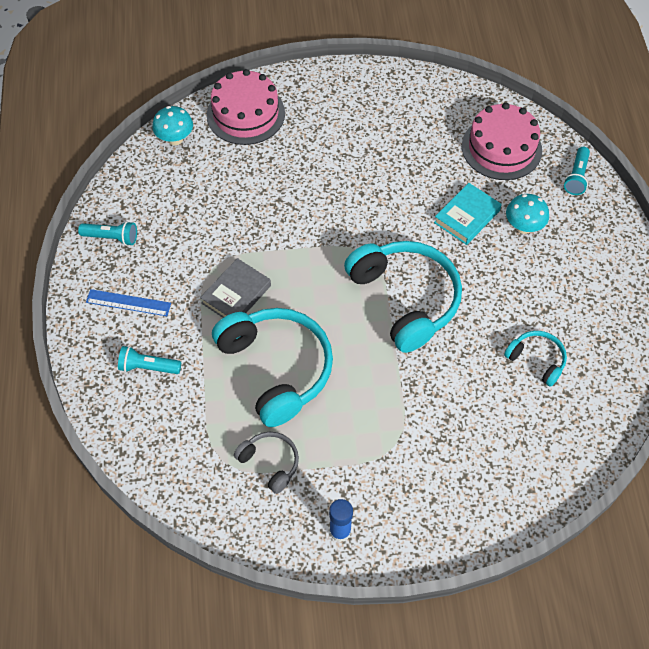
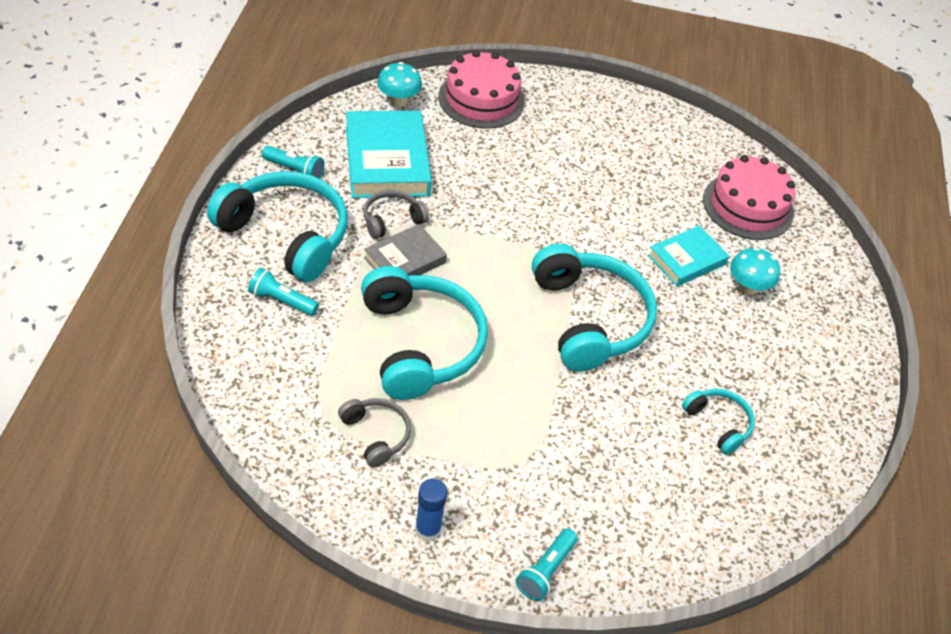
camera: 10 degrees right, 10 degrees down
(128, 303) = (286, 234): blue ruler -> turquoise headphones
(187, 202) = (387, 161): none -> turquoise book
(211, 259) = (392, 220): none -> grey headphones
(576, 177) = (823, 257): turquoise flashlight -> turquoise flashlight (545, 571)

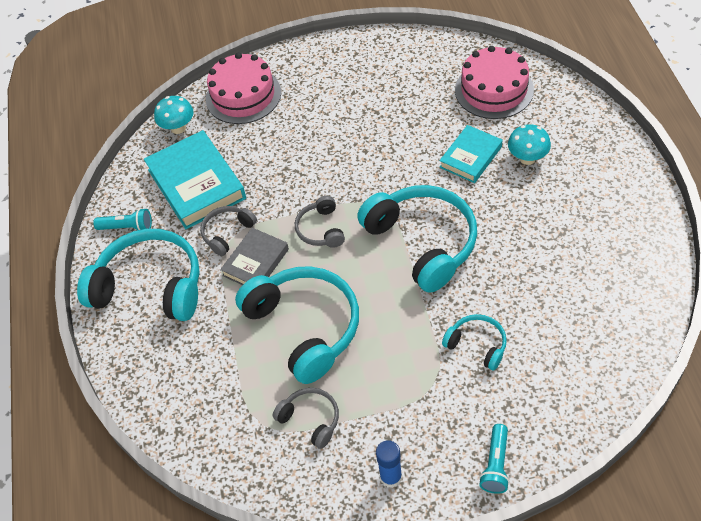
camera: 10 degrees left, 5 degrees up
(281, 301) = (177, 344): turquoise flashlight -> none
(489, 259) = (321, 229): none -> grey headphones
(718, 423) = (562, 281): turquoise headphones -> turquoise headphones (477, 345)

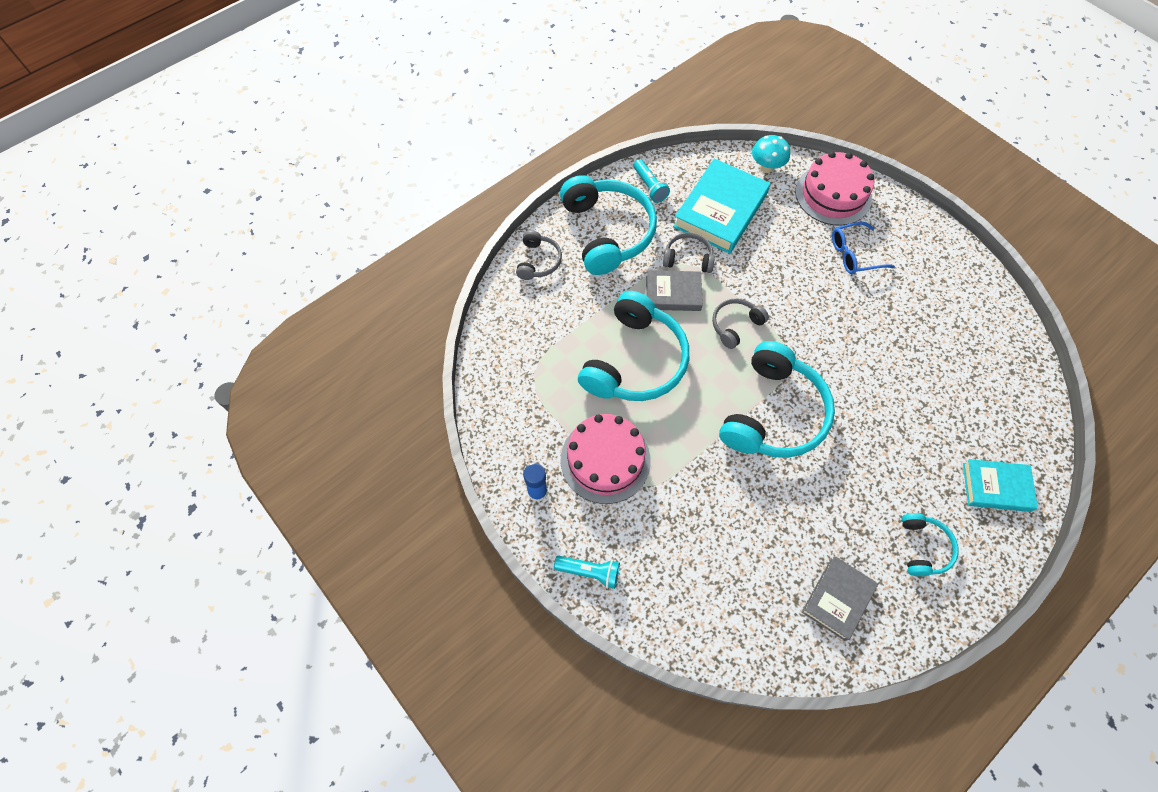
camera: 55 degrees right, 10 degrees up
(311, 110) = (854, 254): none -> blue glasses
(311, 419) = (556, 407): grey headphones -> grey headphones (538, 261)
(471, 157) = (894, 411): turquoise book -> turquoise book (996, 487)
(477, 345) = (695, 506): turquoise headphones -> turquoise headphones (923, 547)
(494, 90) = (991, 396): pink cake -> pink cake (605, 460)
(495, 465) = (589, 572): turquoise flashlight -> turquoise flashlight turned 150 degrees counterclockwise
(527, 158) = (928, 463): turquoise mushroom -> none
(611, 278) = (837, 599): none -> grey book

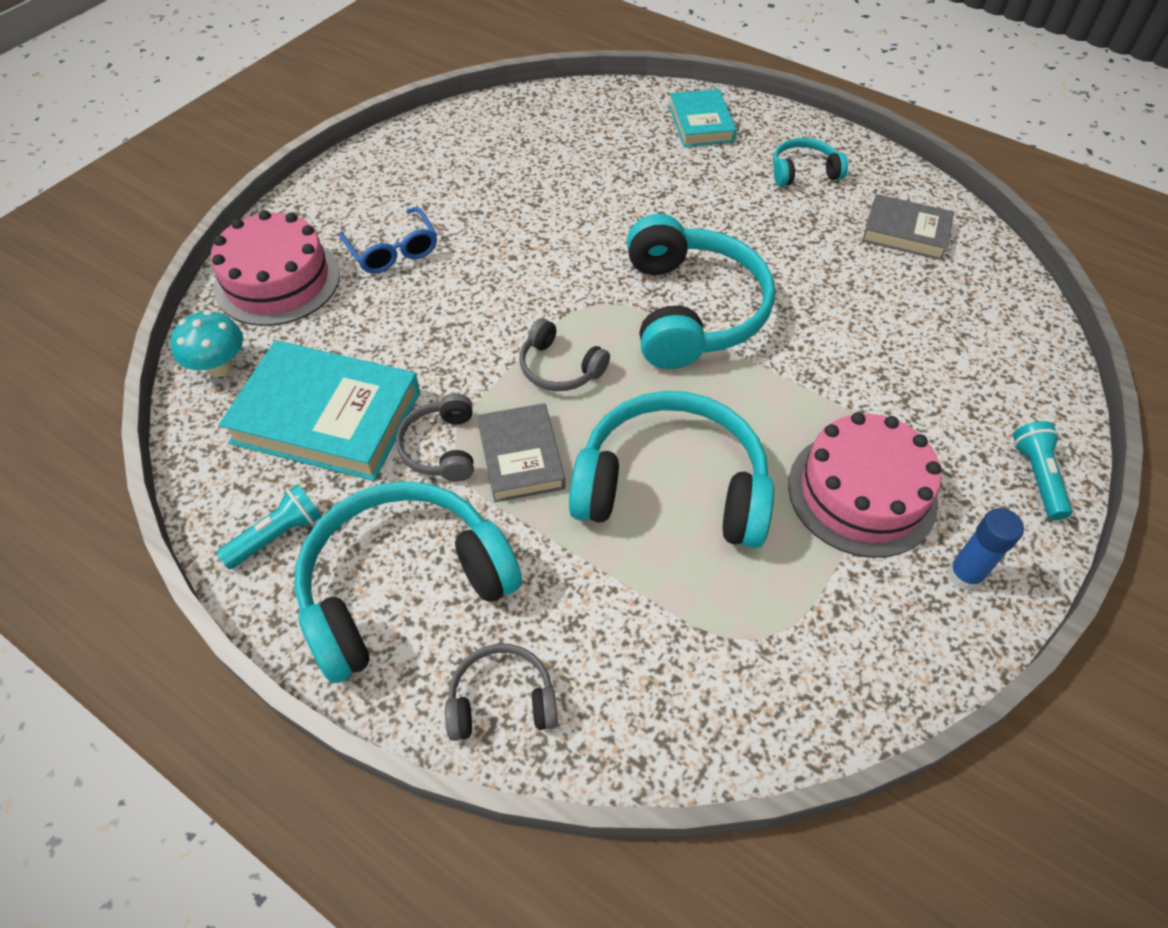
camera: 105 degrees left, 10 degrees down
(773, 413) = (692, 310): turquoise headphones -> turquoise headphones turned 75 degrees clockwise

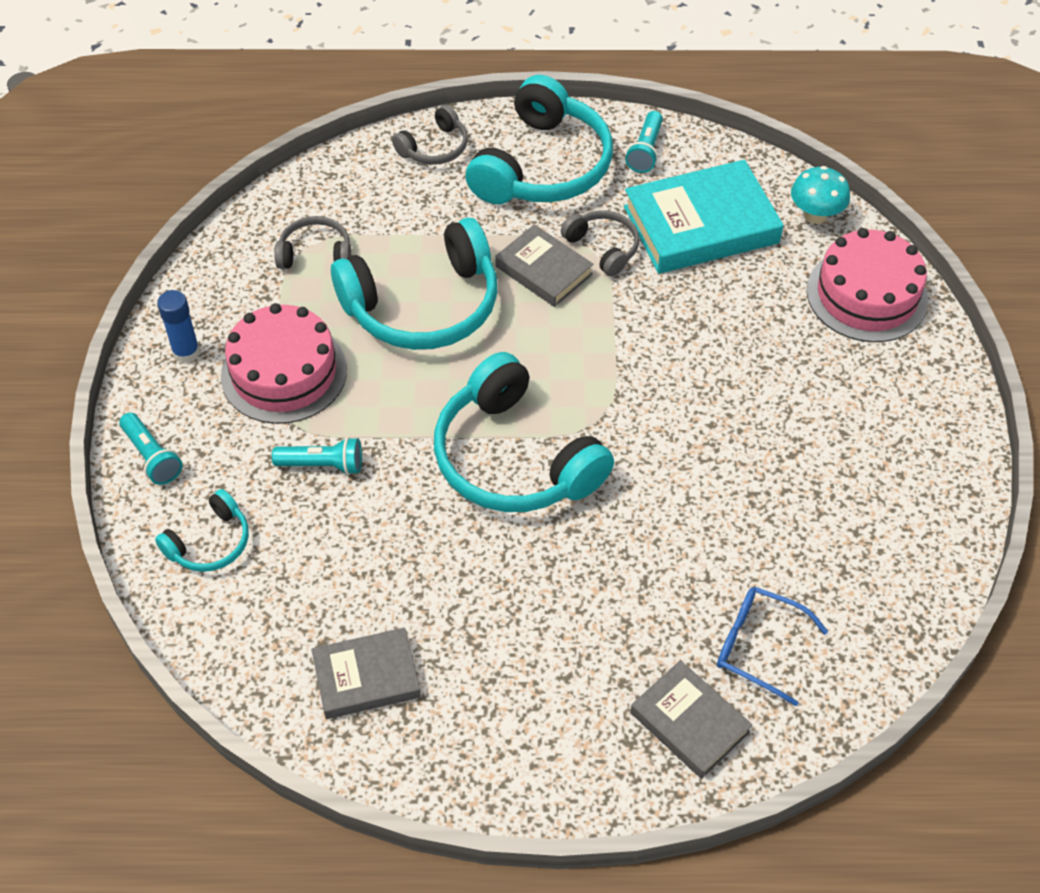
camera: 145 degrees right, 0 degrees up
(393, 251) = (814, 372): blue glasses -> blue glasses (758, 646)
(559, 368) = (576, 346): grey headphones -> grey headphones (315, 253)
(701, 123) = (689, 722): turquoise book -> grey book
(803, 172) = (523, 709): turquoise headphones -> turquoise headphones (210, 543)
(865, 386) = (323, 465): none -> turquoise flashlight

